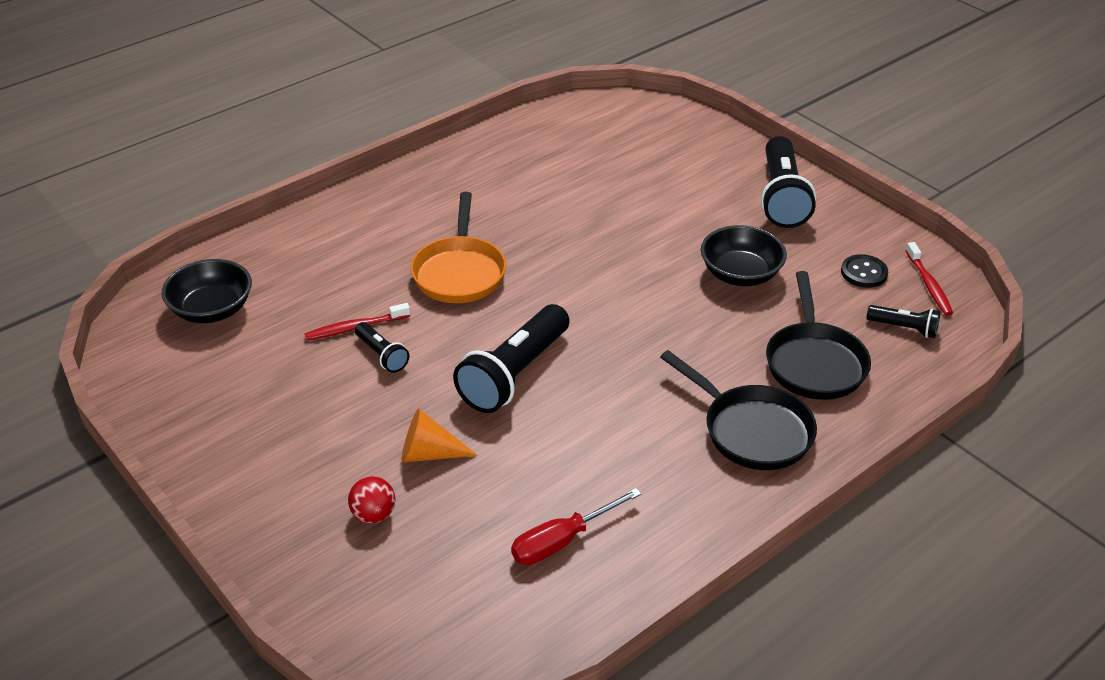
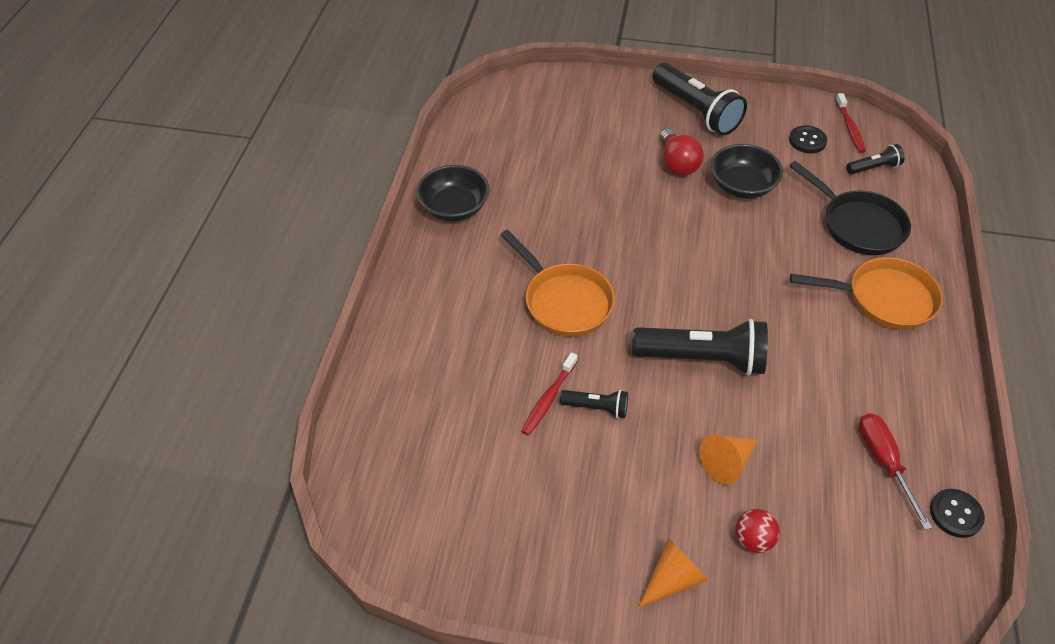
camera: 40 degrees left, 10 degrees up
(212, 310) = (417, 461): black bowl -> black bowl (454, 208)
(278, 496) = (672, 579): none -> orange cone
(514, 374) = (703, 358): black flashlight -> black flashlight turned 75 degrees counterclockwise
(562, 541) = (884, 463): red screwdriver -> red screwdriver turned 150 degrees clockwise
(571, 618) = (955, 514): none -> black button
(702, 227) = (677, 164): none -> red light bulb
(752, 430) = (884, 299): black pan -> orange pan
(929, 285) = (850, 128): red toothbrush -> red toothbrush turned 45 degrees clockwise

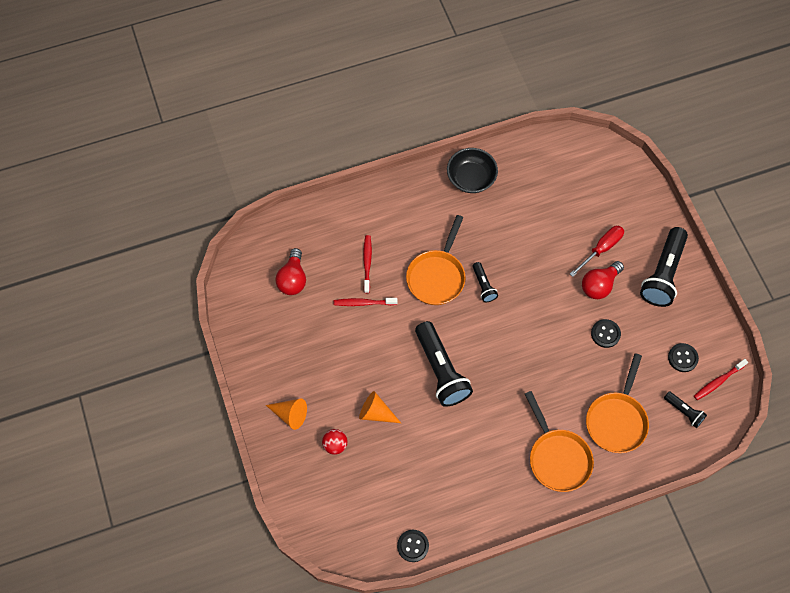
camera: 60 degrees right, 15 degrees up
(451, 468) = (293, 279): none -> red light bulb
(491, 366) = (367, 263): none -> red toothbrush
(596, 408) = (372, 330): black flashlight -> black flashlight (483, 286)
(742, 186) = (605, 334): black bowl -> black button
(858, 225) = (617, 420): black pan -> orange pan
(884, 463) = (425, 496): red screwdriver -> red screwdriver (601, 249)

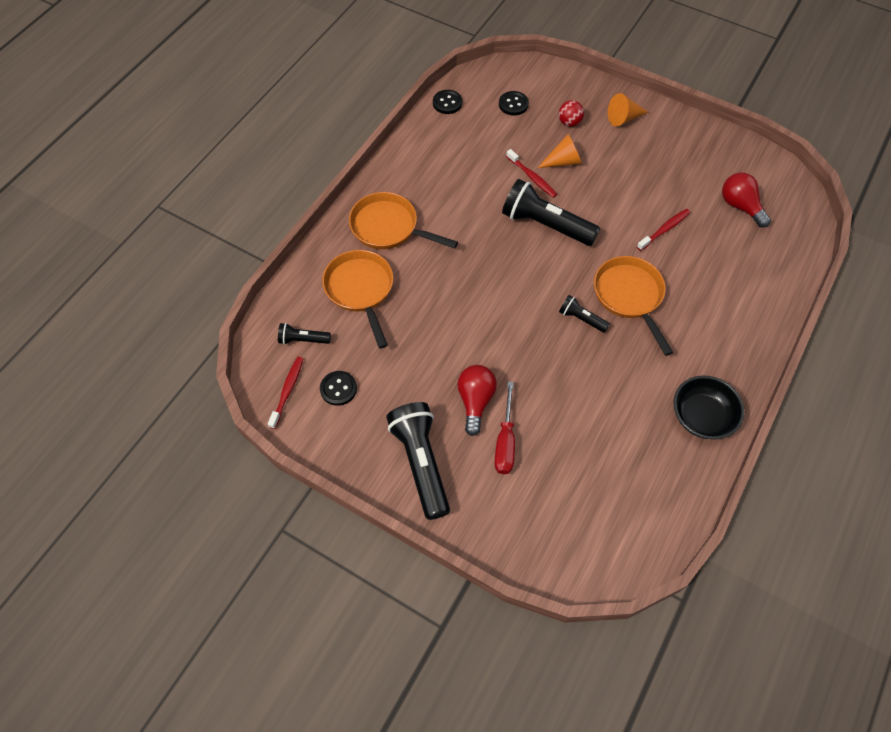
camera: 140 degrees right, 5 degrees down
(367, 263) = (699, 263): red toothbrush -> red toothbrush (532, 177)
(605, 334) = (431, 358): black button -> black button (513, 104)

